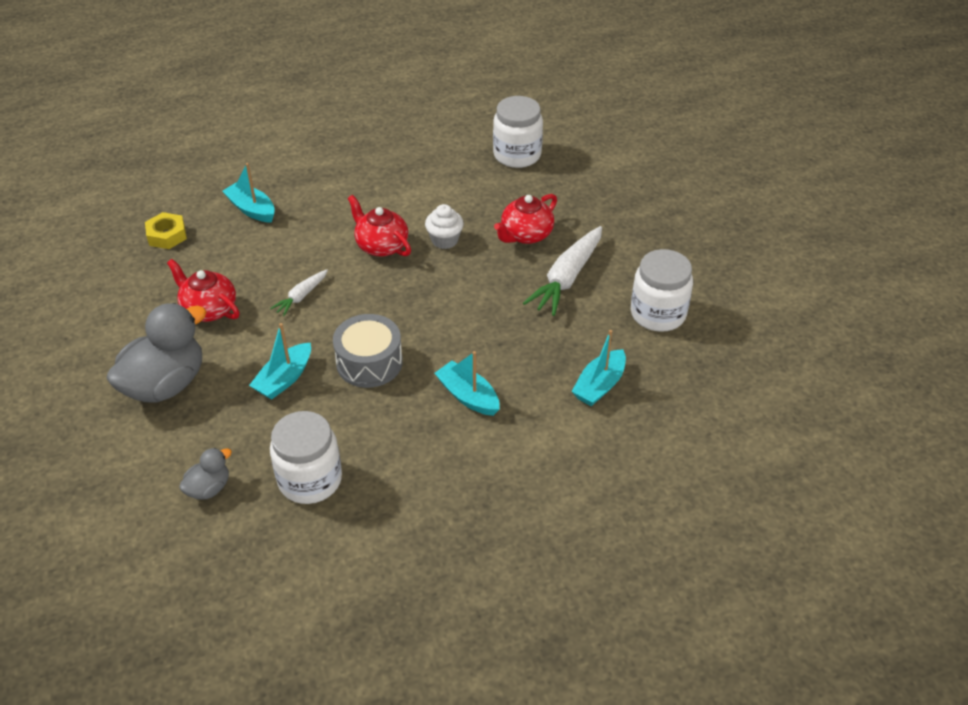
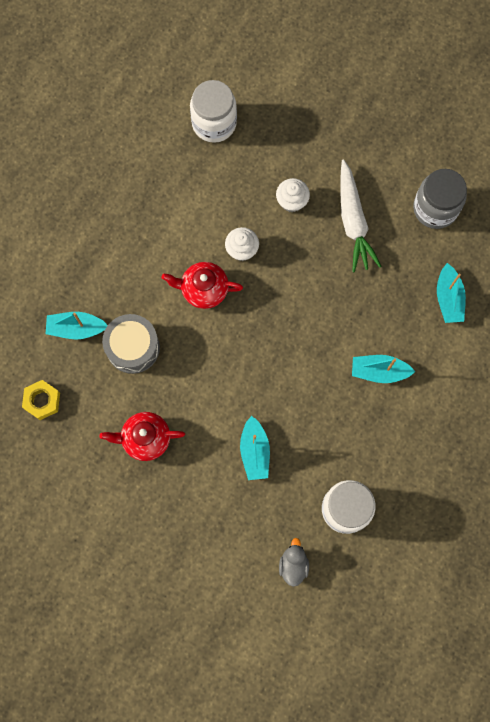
camera: 40 degrees left, 30 degrees up
(165, 384) = (184, 518): grey duck -> none
(301, 296) = (195, 378): white carrot -> none
(369, 362) = (294, 395): grey drum -> grey drum (133, 347)
(526, 235) = (292, 201): red teapot -> white cupcake
(658, 314) = (435, 208): white jar -> grey jar

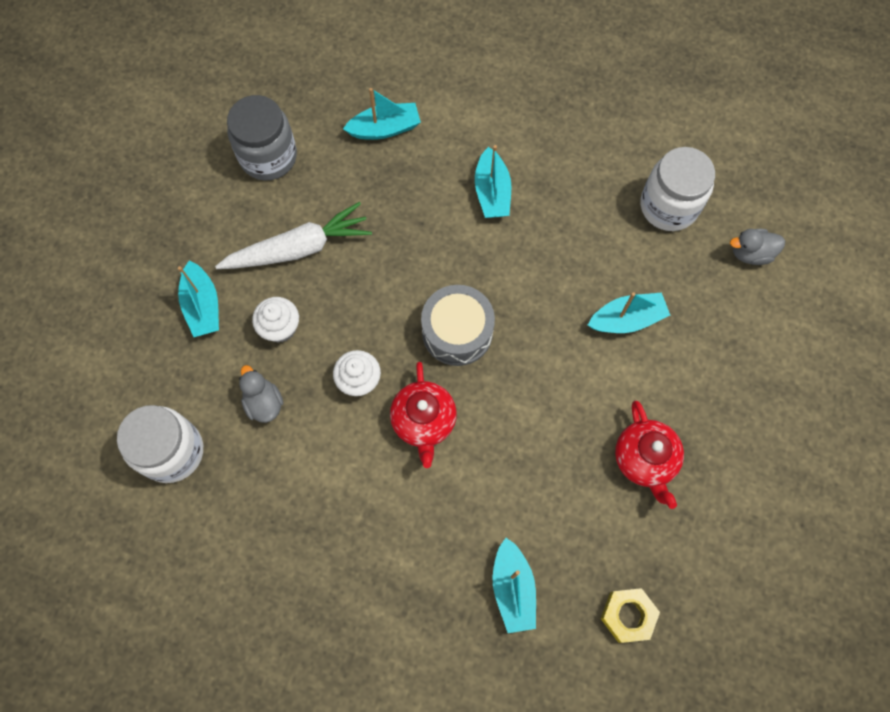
camera: 100 degrees left, 5 degrees down
(133, 347) = (524, 501): grey drum -> grey drum (457, 332)
(237, 184) = (264, 403): none -> grey duck
(318, 151) = (203, 306): none -> turquoise boat

